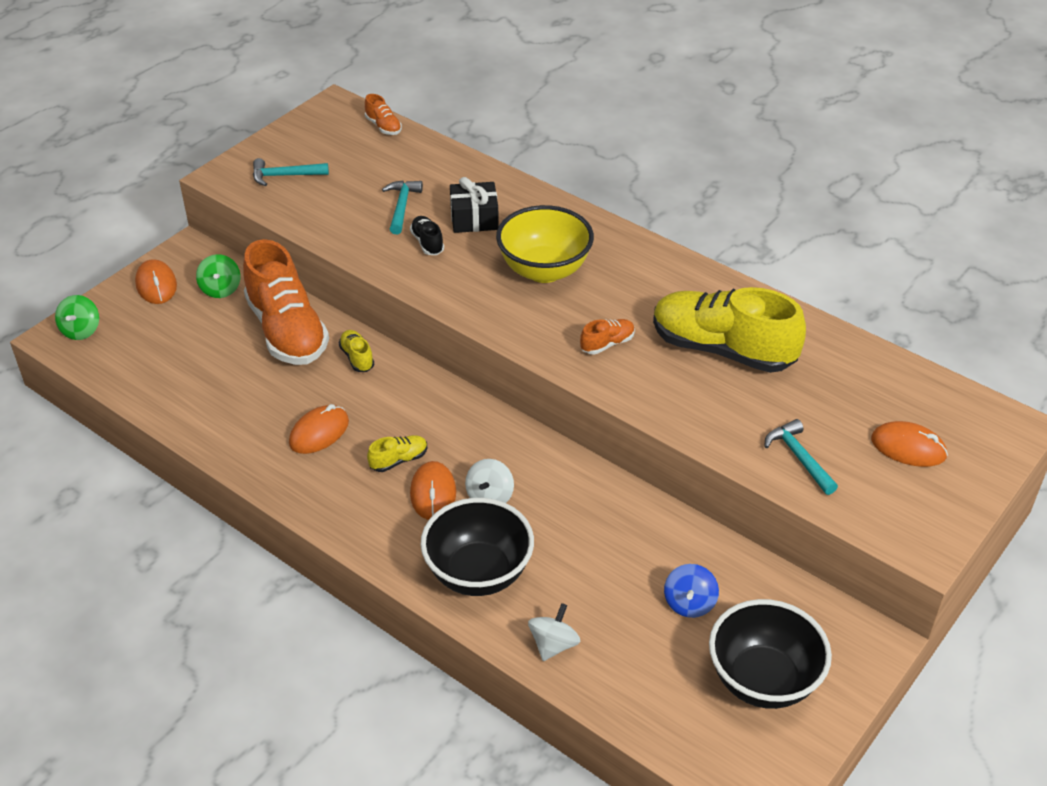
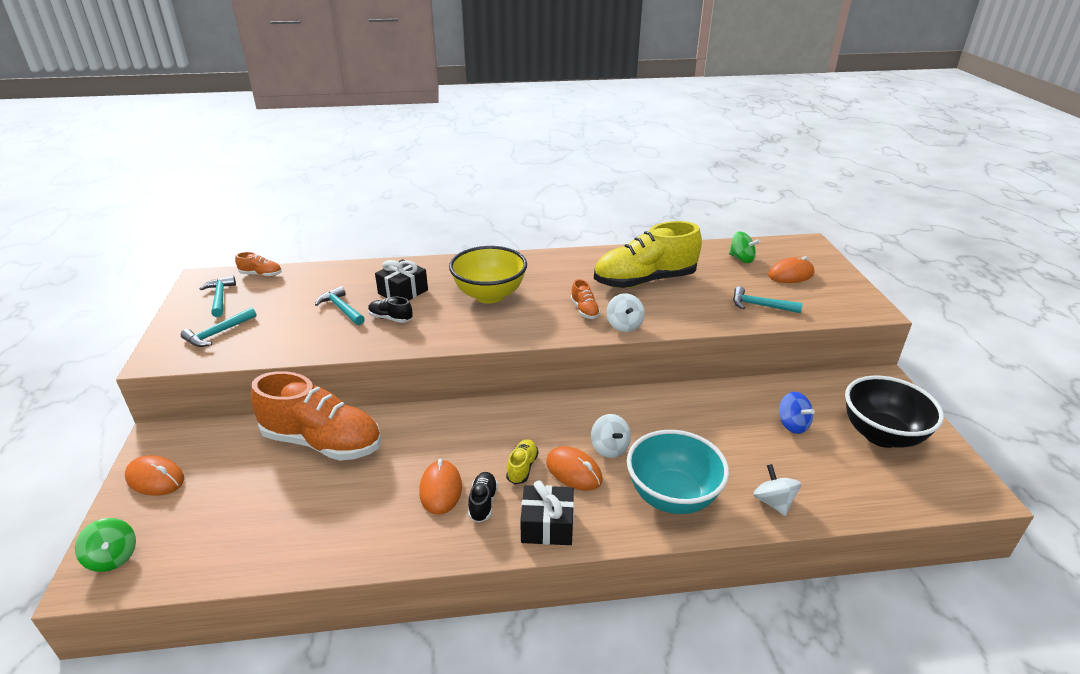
camera: 45 degrees left, 10 degrees down
(221, 289) = (225, 448): green spinning top -> green spinning top (741, 259)
(325, 135) = (220, 297): none -> turquoise hammer
(334, 466) = (483, 503): none -> black shoe
(354, 518) = (547, 525): none -> black gift
(357, 358) = (402, 426): yellow shoe -> none
(478, 573) = (672, 496): black bowl -> turquoise bowl
(607, 344) = (584, 310): orange shoe -> orange shoe turned 150 degrees clockwise
(619, 385) = (624, 325): none -> white spinning top

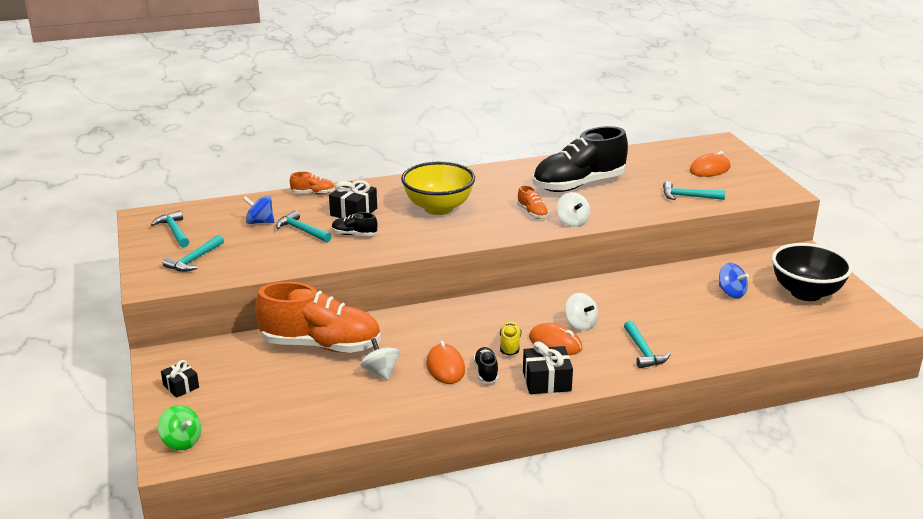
camera: 10 degrees left, 5 degrees down
(155, 478) = (181, 386): orange mouse -> black gift
(261, 275) = (202, 208): orange shoe -> orange shoe (313, 193)
(306, 295) = (260, 222): none -> blue spinning top
(644, 281) = (578, 185): yellow shoe -> black shoe
(672, 496) = (643, 351): turquoise bowl -> turquoise hammer
(741, 259) = (662, 159): green spinning top -> none
(773, 502) = (726, 347): white spinning top -> white spinning top (381, 372)

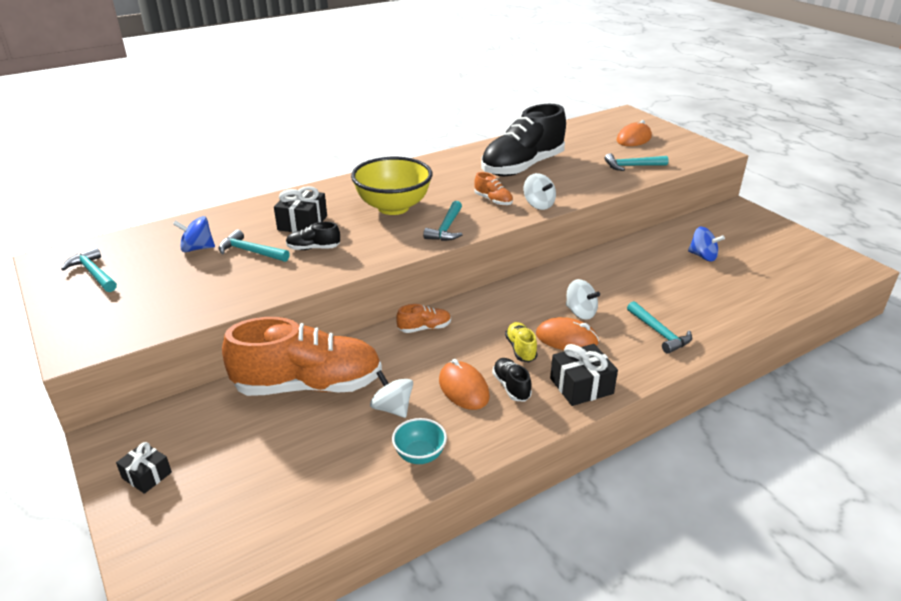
camera: 15 degrees left, 5 degrees up
(182, 441) = (168, 562): green spinning top -> none
(194, 260) = (128, 306): turquoise hammer -> turquoise hammer (446, 228)
(313, 193) = (248, 208): orange shoe -> orange shoe (424, 328)
(387, 407) = (420, 455): none -> turquoise bowl
(806, 293) = (768, 246): black bowl -> none

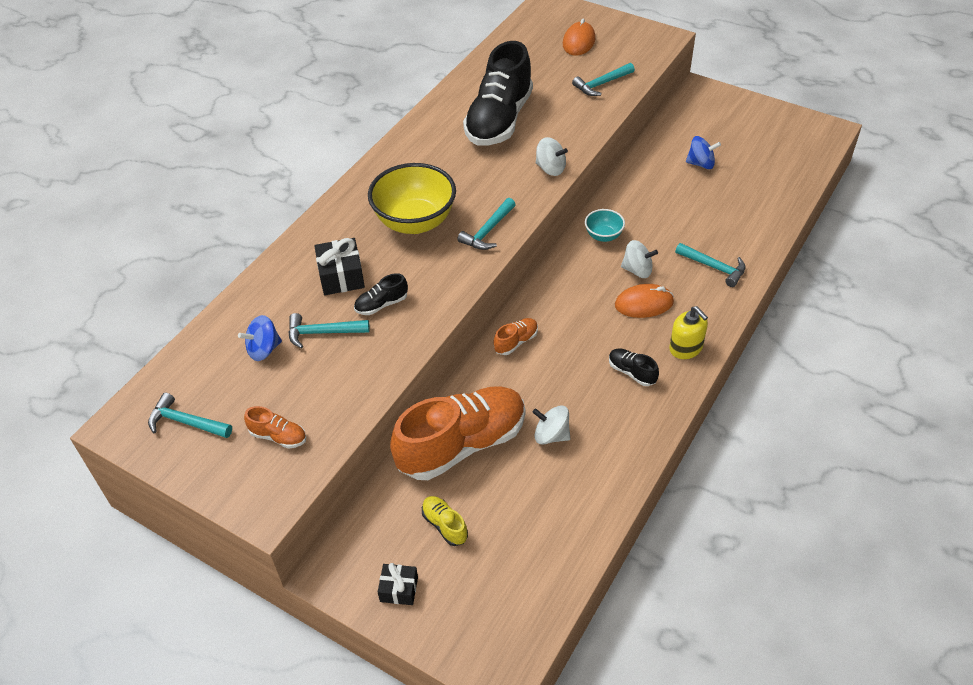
camera: 25 degrees left, 15 degrees up
(420, 455) = (606, 468): turquoise bowl -> turquoise bowl (603, 236)
(446, 228) = (488, 231): turquoise hammer -> turquoise hammer turned 45 degrees clockwise
(463, 388) = (595, 391): orange mouse -> none
(493, 200) = (504, 178): orange shoe -> orange shoe (278, 436)
(520, 349) = (614, 330): yellow shoe -> yellow shoe (445, 525)
(581, 386) = (686, 348): black gift -> yellow soap dispenser

